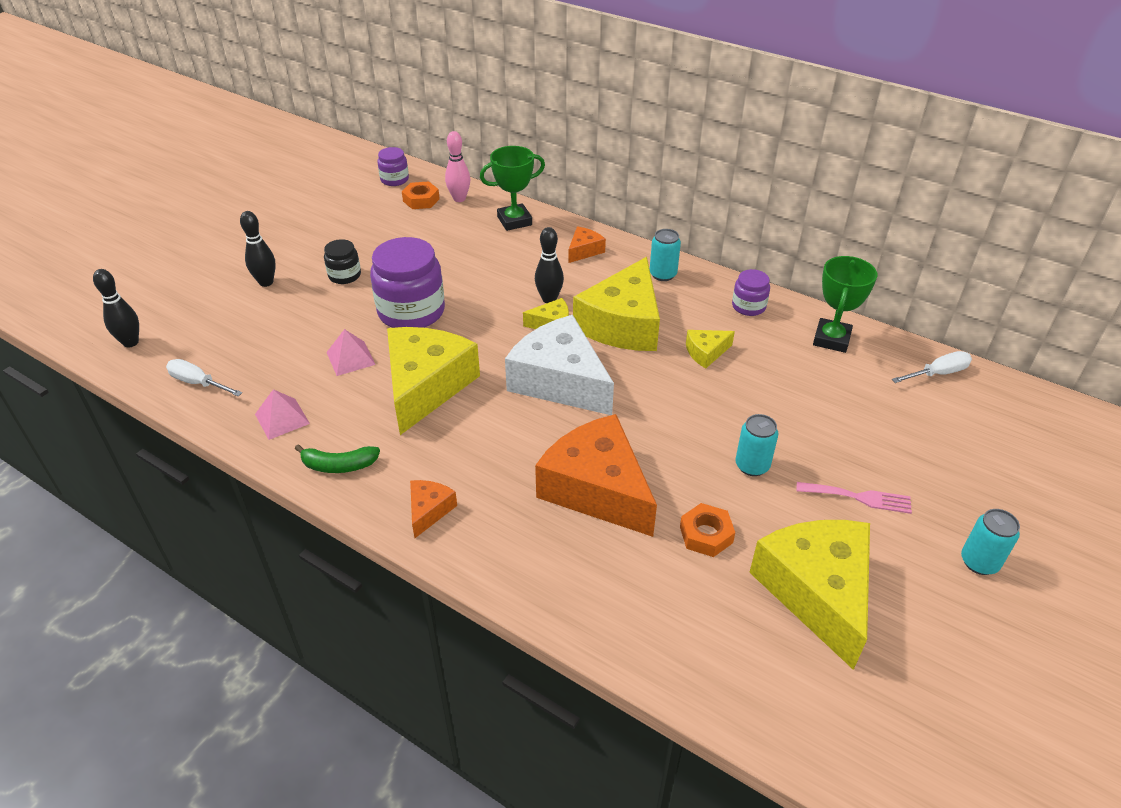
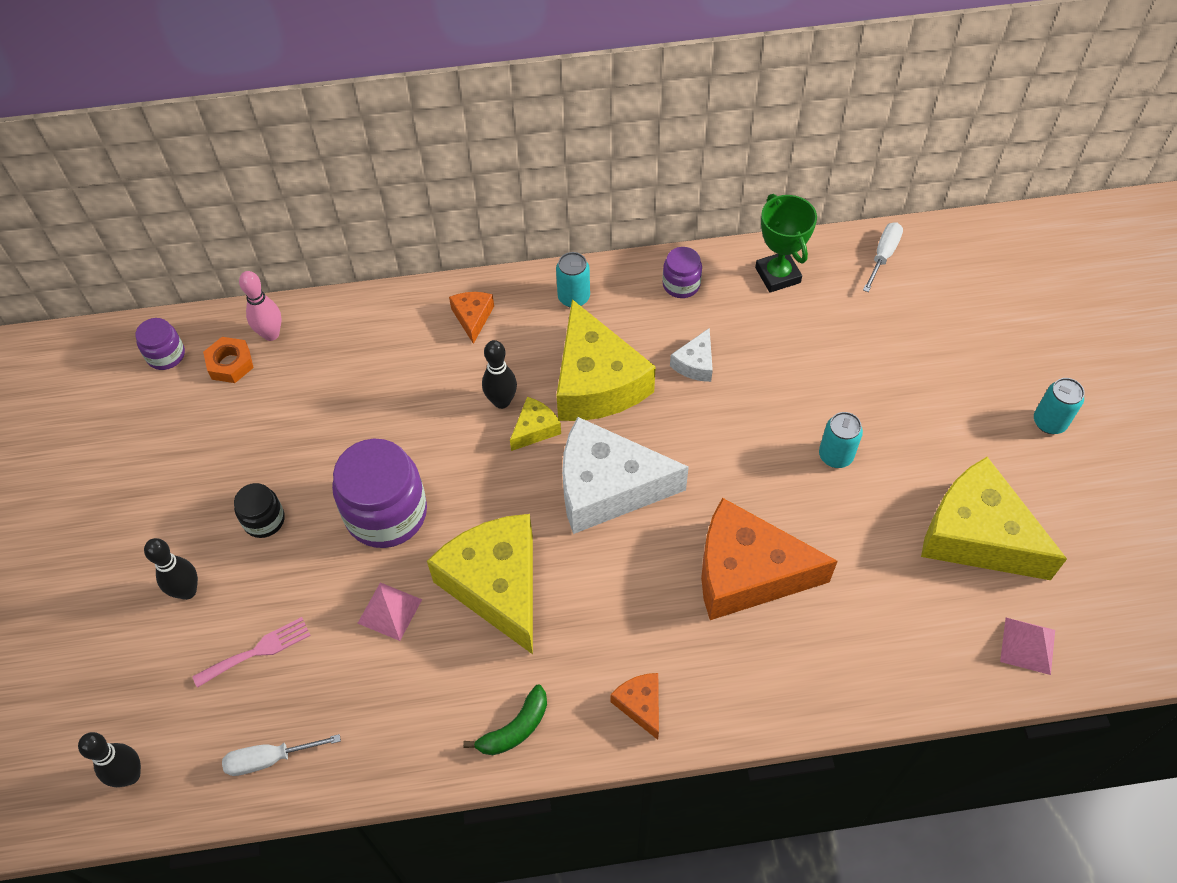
camera: 40 degrees left, 15 degrees up
(282, 418) = (404, 727): pink pyramid -> pink pyramid (1027, 645)
(514, 221) = (363, 325): green trophy -> none
(706, 352) = (695, 364): yellow cheese -> white cheese
(706, 534) = (863, 548): orange nut -> none
(859, 497) = (931, 426): pink fork -> pink fork (257, 651)

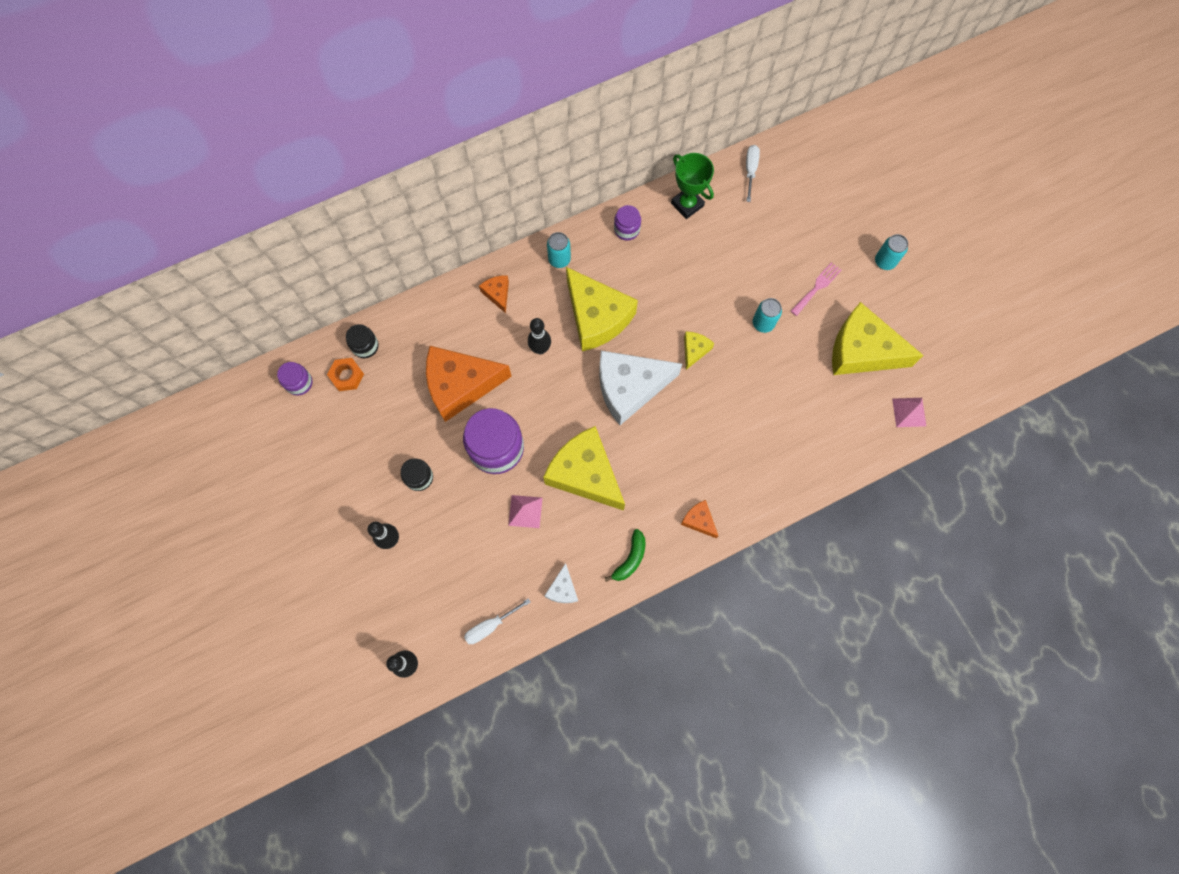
camera: 20 degrees left, 15 degrees up
(257, 651) = (453, 563): pink fork -> pink fork (817, 287)
(271, 334) = (365, 346): pink bowling pin -> black jar
(535, 429) = (569, 362): yellow cheese -> yellow cheese (694, 350)
(695, 364) = (655, 285): white cheese -> white cheese (562, 589)
(747, 573) = (734, 417): orange cheese -> orange cheese (460, 385)

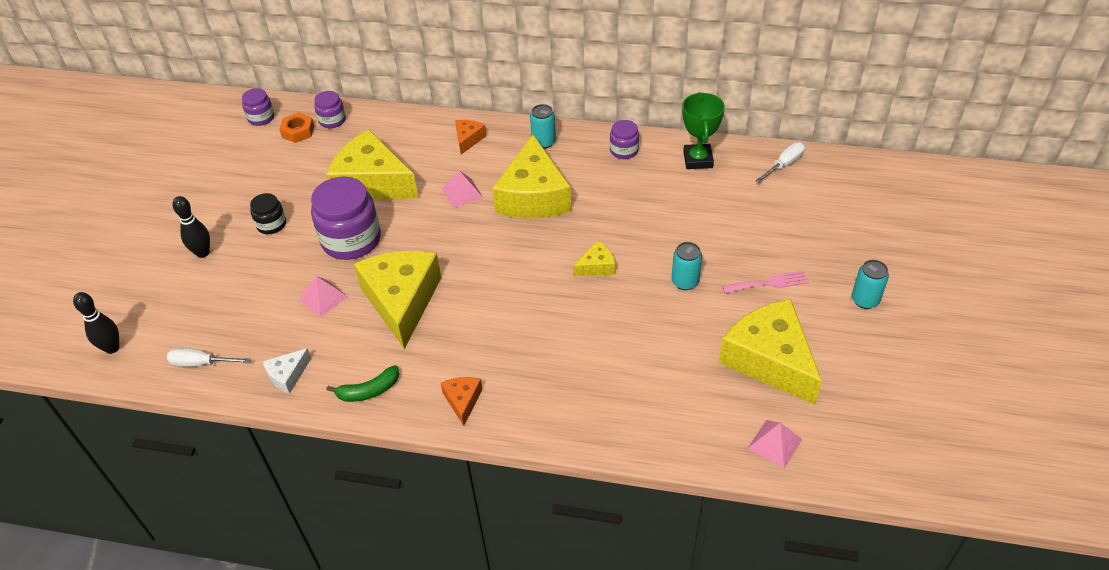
camera: 40 degrees right, 25 degrees down
(365, 346) = (332, 120): black jar -> purple jar
(460, 385) = (372, 182): orange cheese -> yellow cheese
(540, 349) = (462, 193): black bowling pin -> pink pyramid
(629, 388) = (508, 261): white cheese -> none

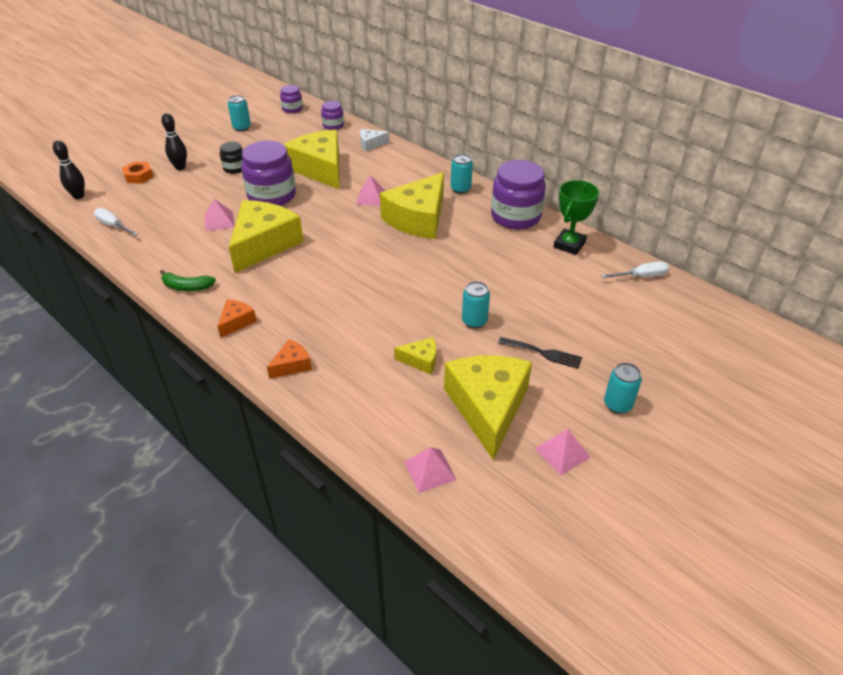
camera: 30 degrees right, 5 degrees down
(224, 168) = (242, 127): none -> turquoise can
(287, 375) = (151, 255): white cheese -> white cheese (371, 144)
(298, 131) = (306, 124): orange nut -> orange nut (138, 176)
(468, 139) = (409, 168): orange cheese -> orange cheese (292, 365)
(596, 266) = (417, 281): yellow cheese -> yellow cheese (421, 360)
(624, 150) = (515, 216): purple jar -> purple jar, size x1.96
(769, 283) = (543, 353): pink fork -> black fork
(860, 367) = (562, 452): none -> pink pyramid

